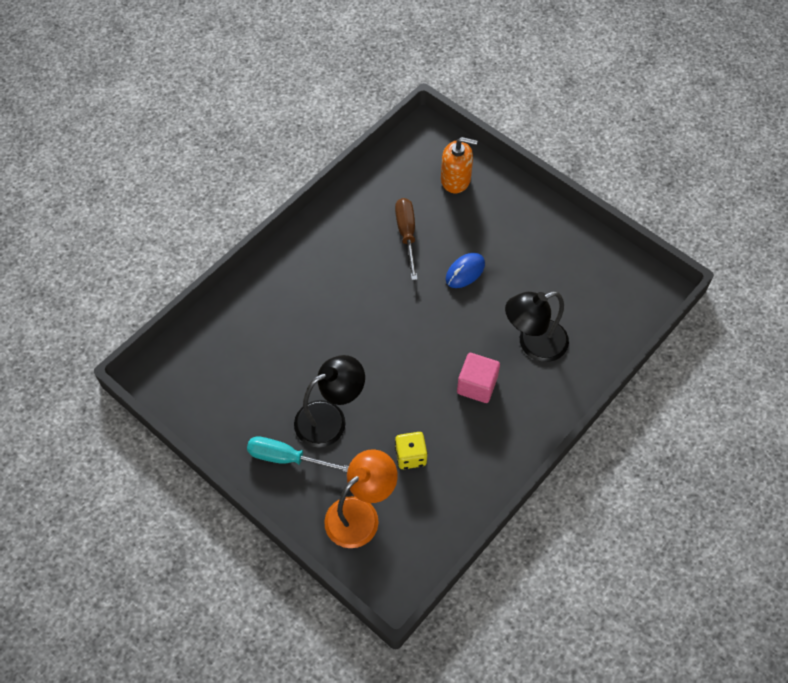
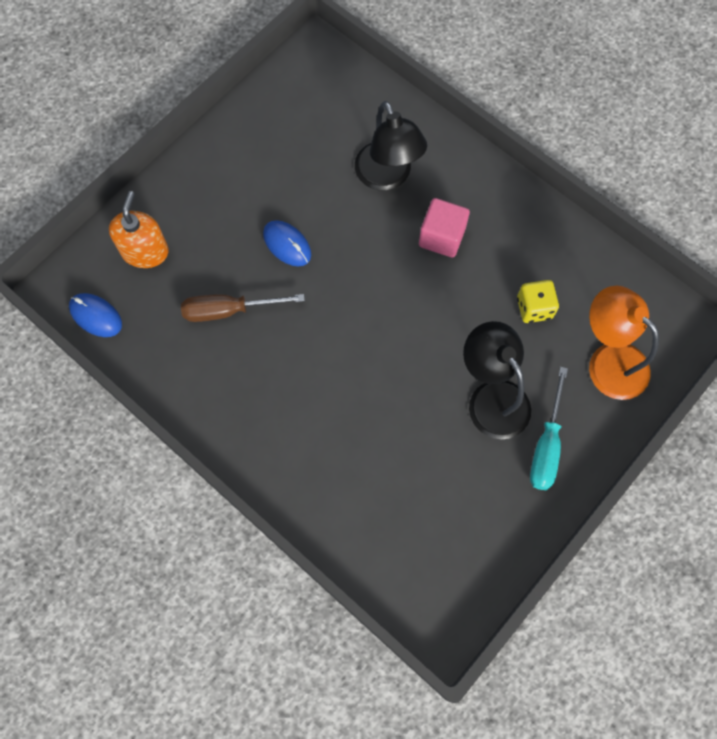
camera: 90 degrees left, 10 degrees up
(401, 153) = (96, 316): none -> blue mouse

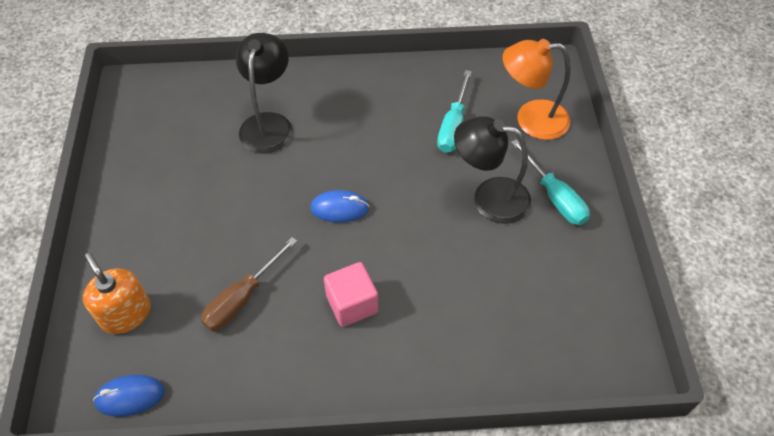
camera: 45 degrees left, 15 degrees down
(287, 244) = (240, 219): blue mouse -> blue mouse (339, 208)
(387, 177) = (268, 123): black lamp -> black lamp turned 105 degrees counterclockwise
(442, 237) = (347, 131): pink cube -> pink cube (352, 304)
(534, 308) = (453, 126): yellow dice -> turquoise screwdriver

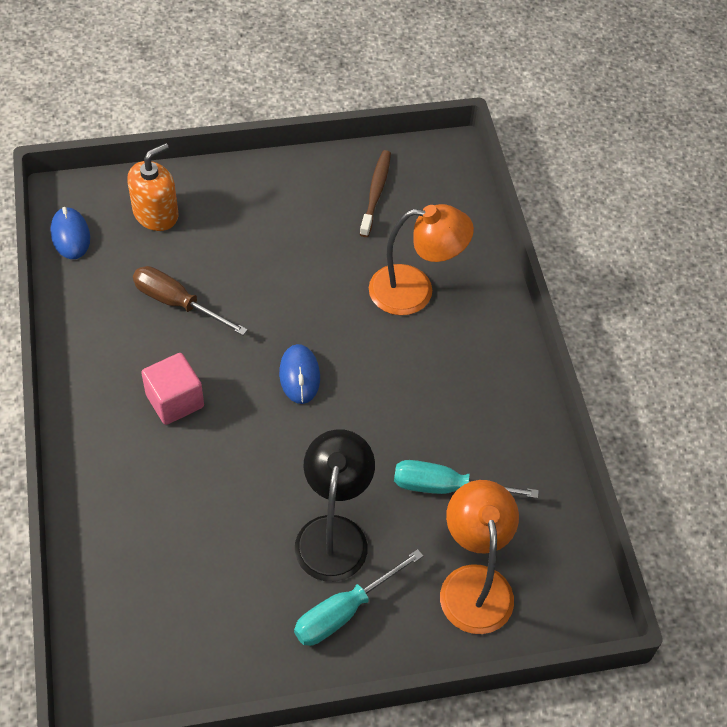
camera: 80 degrees right, 0 degrees up
(156, 138) = (375, 193): none -> brown toothbrush
(268, 123) = (415, 290): black lamp -> orange lamp

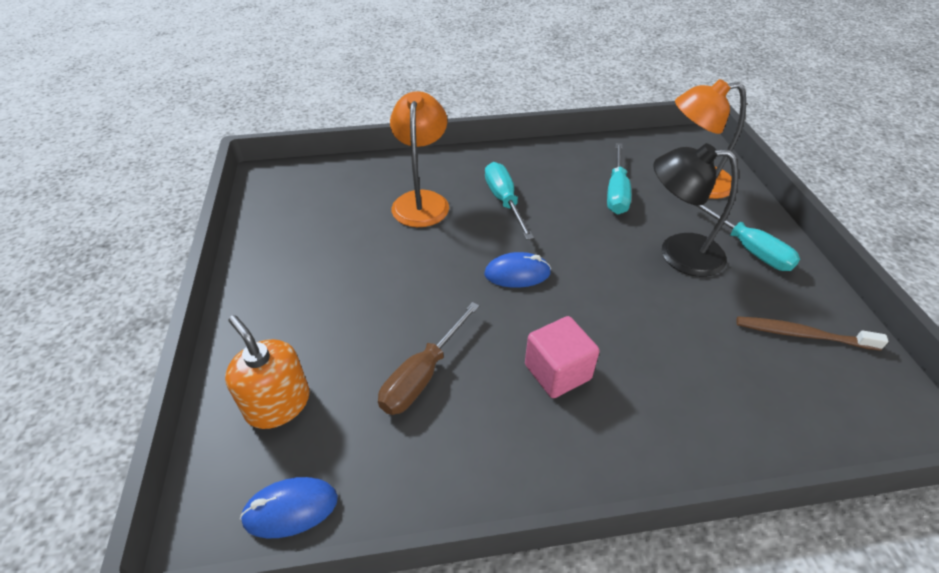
camera: 85 degrees left, 10 degrees down
(375, 193) = (301, 220): brown toothbrush -> brown toothbrush (802, 335)
(419, 368) = (504, 201): none -> turquoise screwdriver

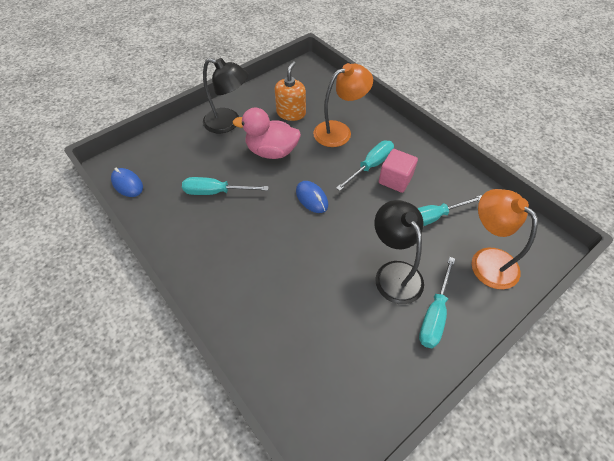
camera: 60 degrees right, 10 degrees up
(278, 404) = (172, 152): orange soap dispenser -> orange soap dispenser (291, 113)
(287, 303) = (228, 123): none -> black lamp
(397, 278) = (272, 151): none -> pink duck
(423, 375) = (216, 192): brown screwdriver -> turquoise screwdriver
(557, 372) = (250, 245): pink cube -> pink cube (395, 180)
(802, 335) = (365, 369): brown toothbrush -> none

